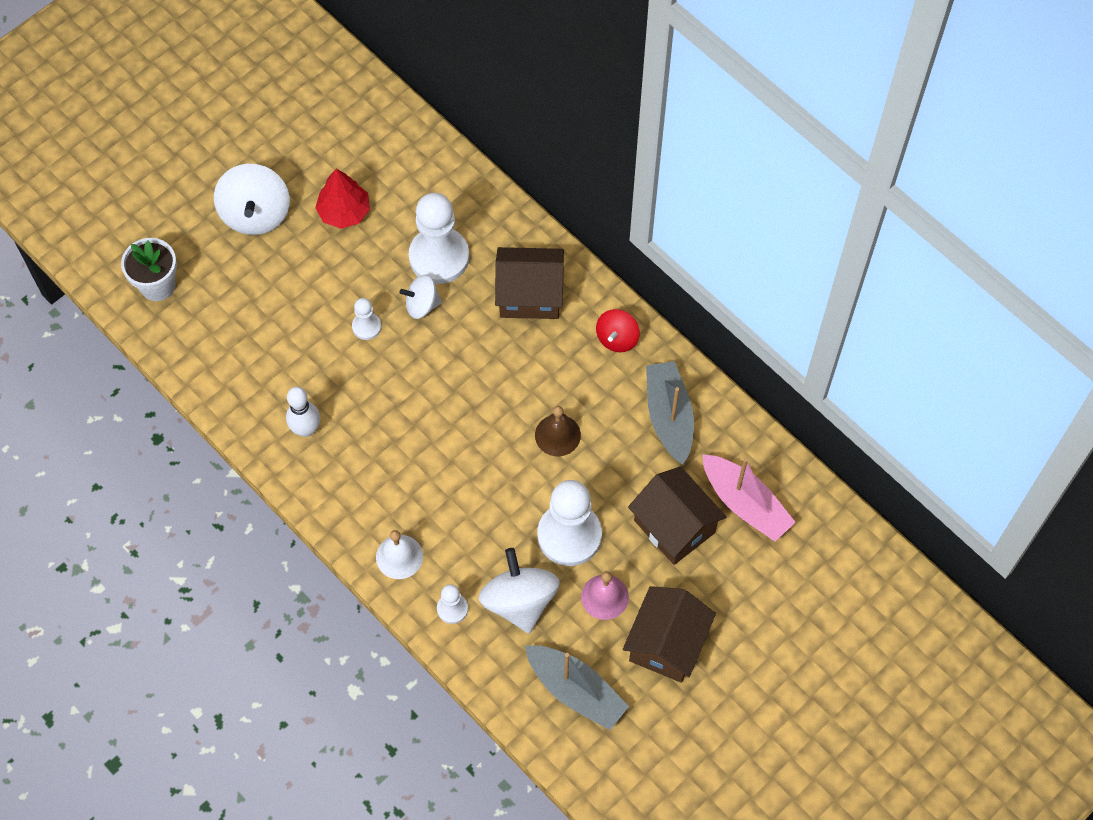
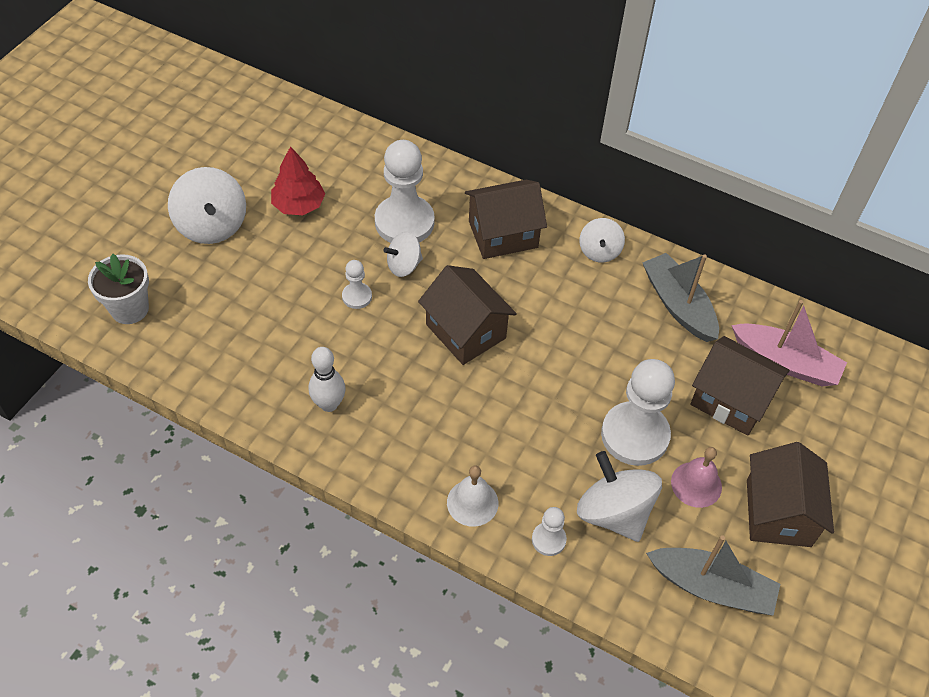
camera: 20 degrees left, 10 degrees down
(455, 390) = (465, 331): none -> brown house
(557, 435) = (582, 347): brown bell -> none
(617, 338) = (599, 251): red spinning top -> white spinning top

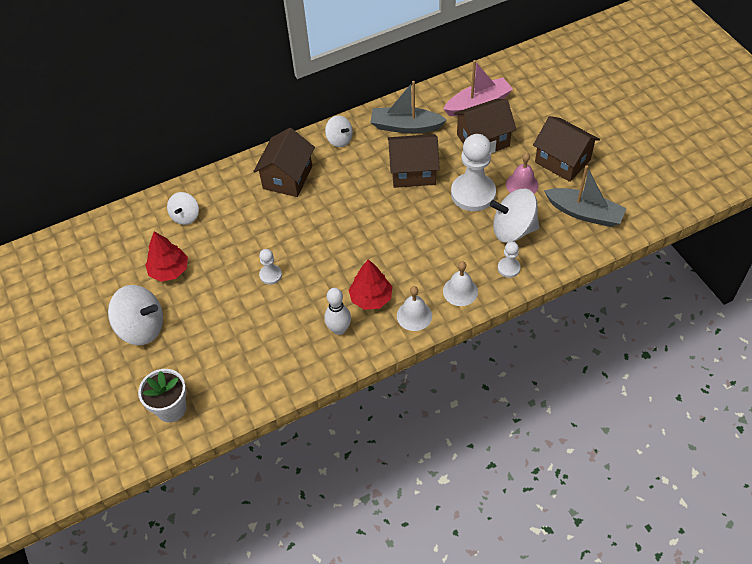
camera: 50 degrees left, 0 degrees up
(394, 412) = (371, 298): none -> red tree
(401, 471) = (414, 315): none -> white bell
(404, 222) = (234, 221): white pawn -> none
(404, 265) = (268, 239): white spinning top -> white spinning top (185, 216)
(465, 331) = (342, 233): brown house -> brown house (413, 172)
(711, 587) = (584, 213): grey boat -> grey boat turned 60 degrees clockwise

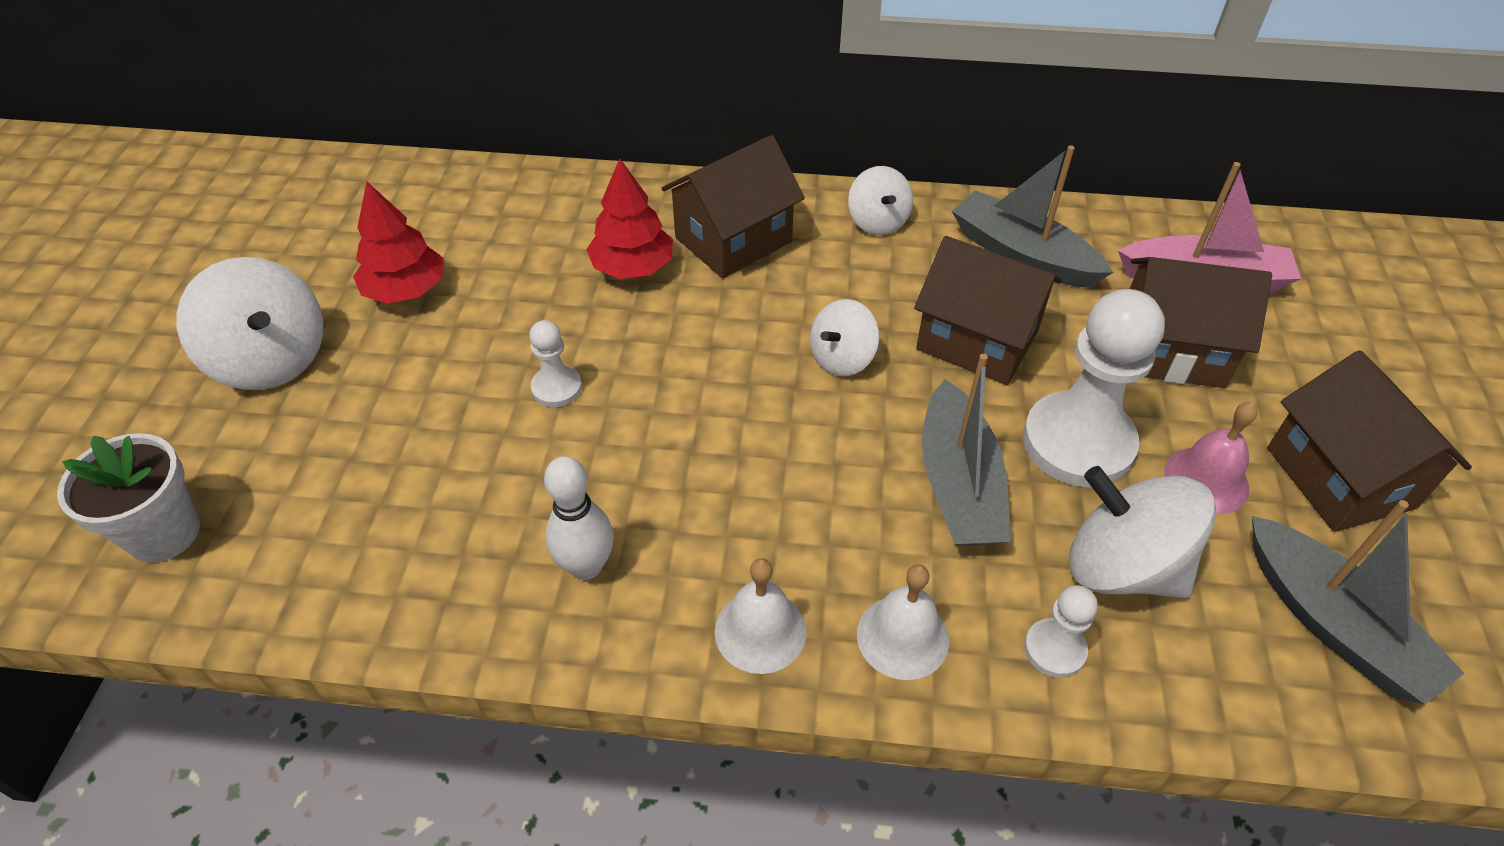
camera: 30 degrees right, 5 degrees down
(185, 216) = (513, 220): white spinning top -> white spinning top (842, 358)
(371, 298) = (701, 539): red tree -> red tree (632, 267)
(443, 231) = (958, 484): none -> grey boat

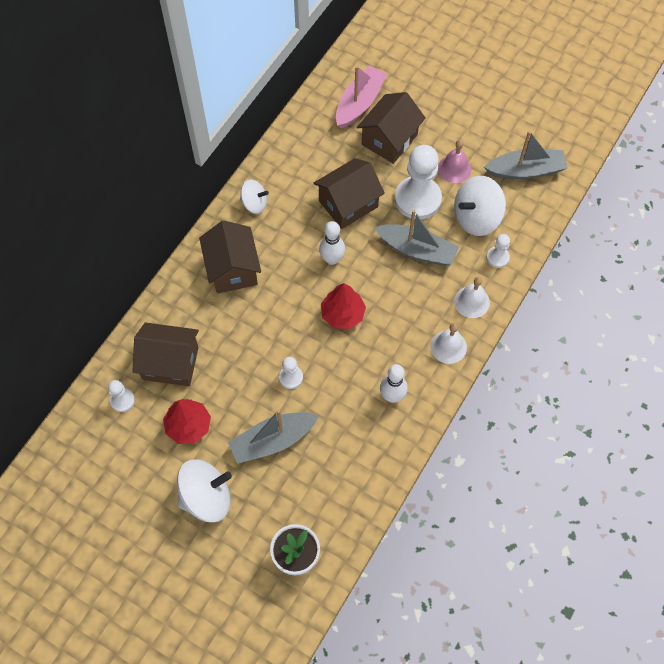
camera: 65 degrees left, 15 degrees up
(425, 204) = (122, 400): none -> white pawn
(632, 267) = (228, 319): red tree -> red tree (343, 314)
(842, 358) = (332, 259): white spinning top -> white bowling pin
(1022, 254) = (308, 159): grey boat -> grey boat (273, 440)
(1339, 477) = (473, 127): brown house -> brown house (170, 363)

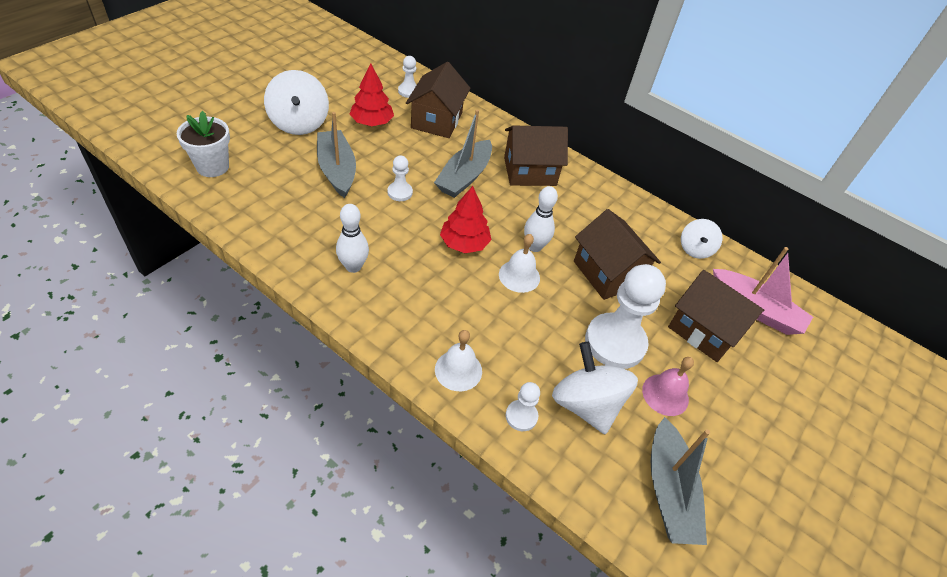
camera: 90 degrees right, 15 degrees down
(254, 204) = (606, 197): white spinning top -> white spinning top (695, 249)
(417, 250) = (540, 327): grey boat -> grey boat (464, 177)
(448, 346) = (401, 331): white bell -> white bell (519, 276)

